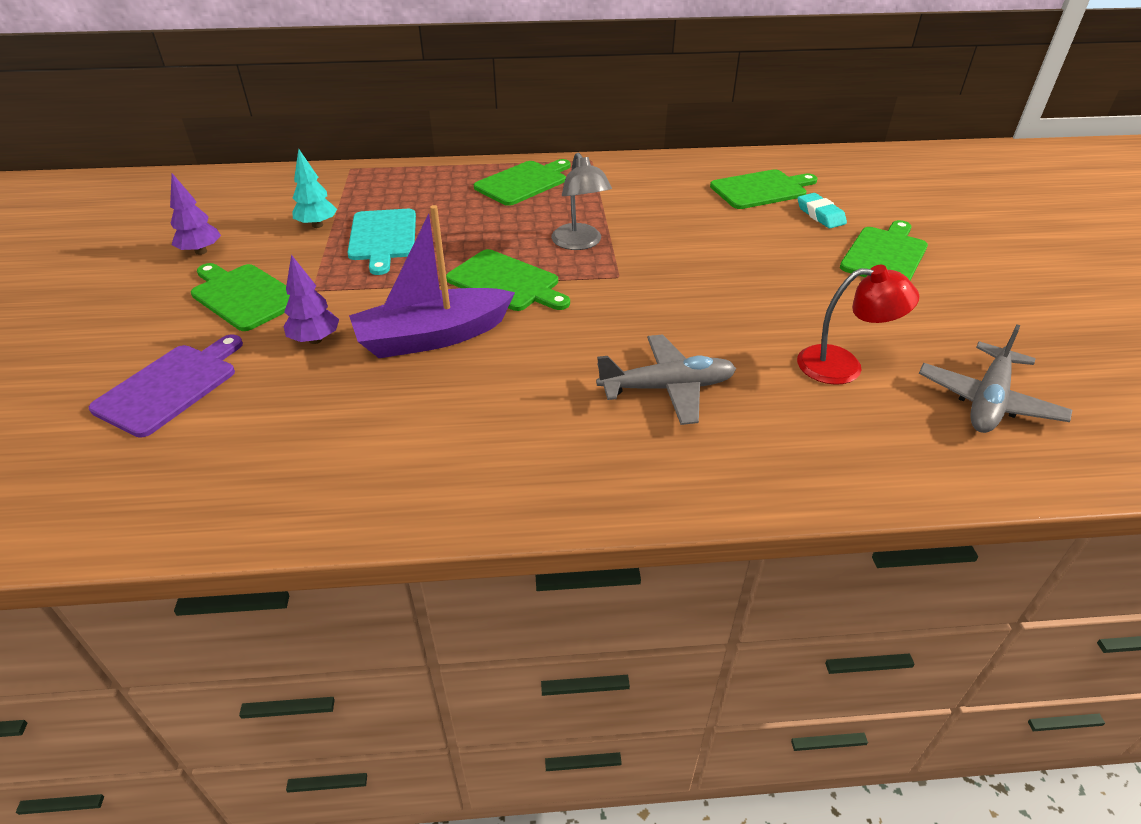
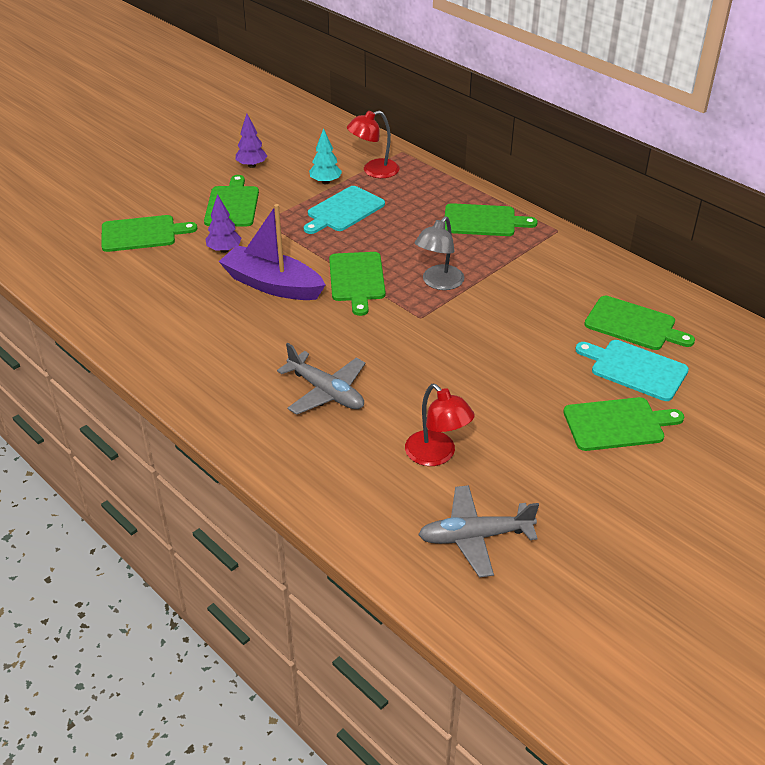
camera: 50 degrees right, 0 degrees up
(170, 387) = (142, 234): purple cutting board -> green cutting board
(351, 194) = (374, 171): none -> red lamp
(820, 215) = (635, 369): turquoise eraser -> turquoise cutting board

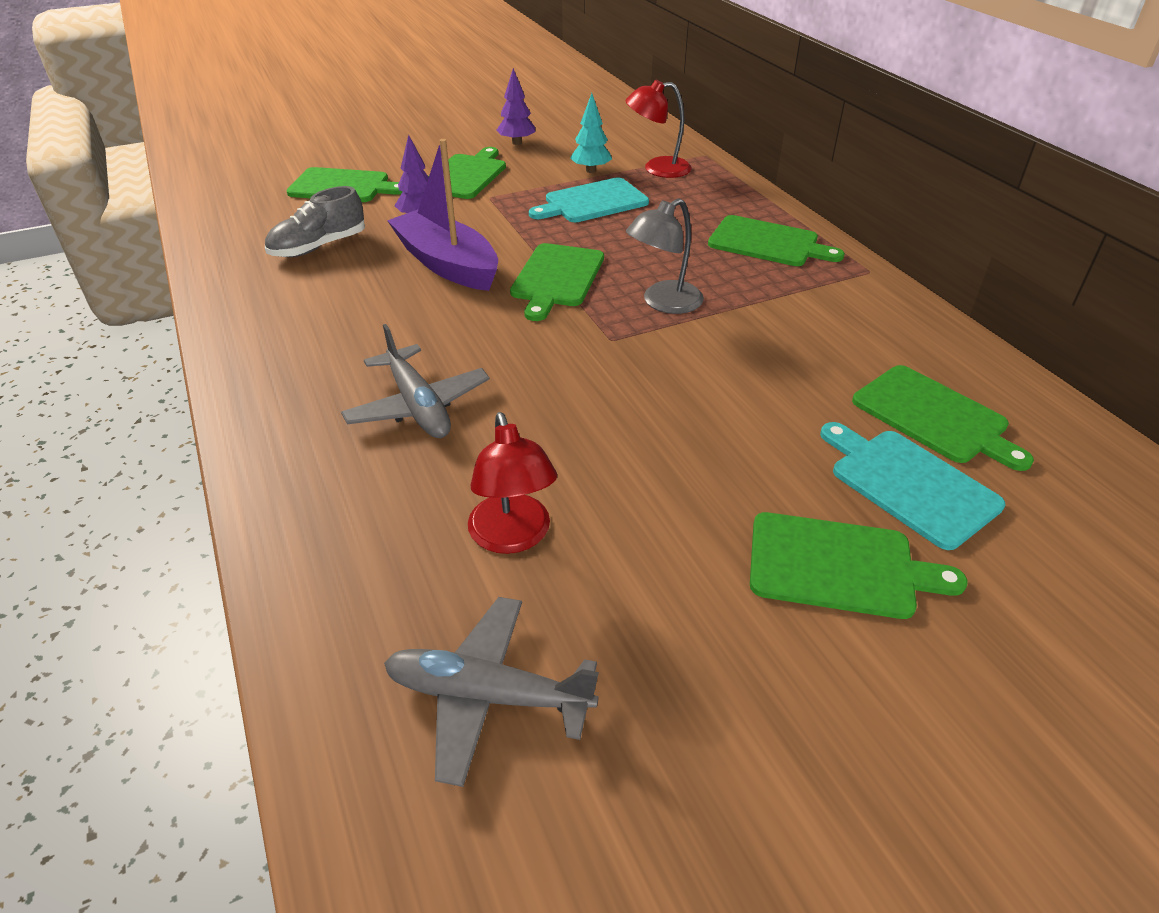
camera: 20 degrees right, 0 degrees up
(165, 291) = (318, 247): none -> grey shoe

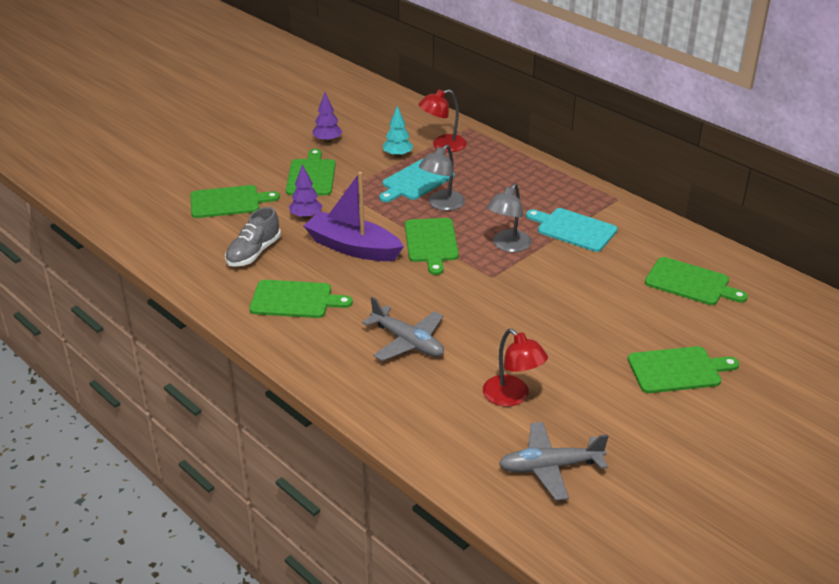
camera: 20 degrees left, 5 degrees down
(606, 235) = (442, 205): none -> grey lamp
(767, 243) = (547, 190): green cutting board -> green cutting board (294, 300)
(909, 484) = (693, 322): turquoise cutting board -> turquoise cutting board (574, 229)

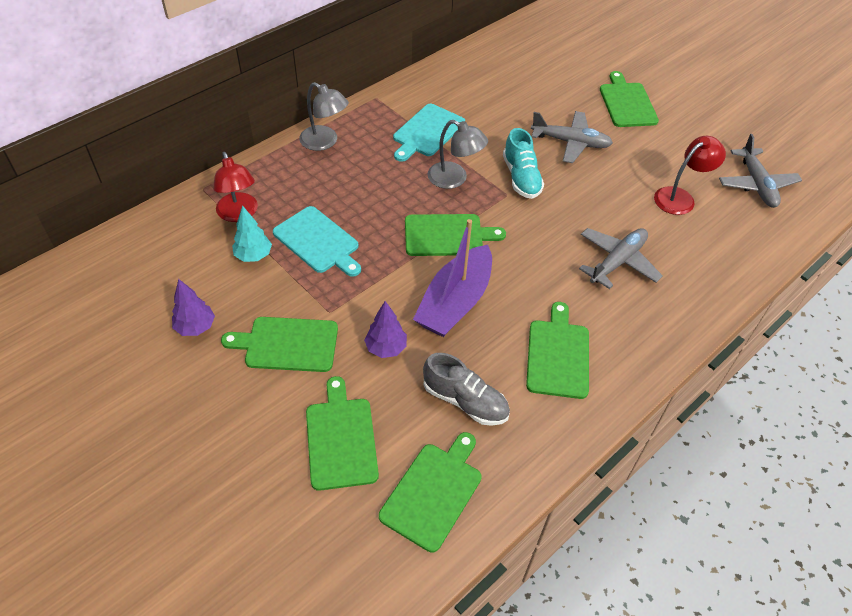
camera: 90 degrees left, 15 degrees up
(442, 205) = (372, 222): grey lamp -> grey lamp (325, 142)
(519, 285) = (521, 178): none -> turquoise shoe
(586, 321) = (571, 142): none -> grey plane
(690, 283) = (511, 78): green cutting board -> green cutting board (433, 492)

